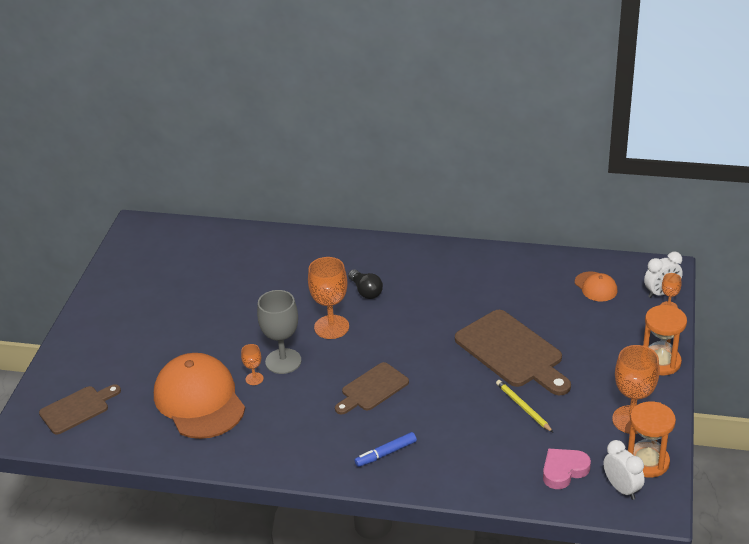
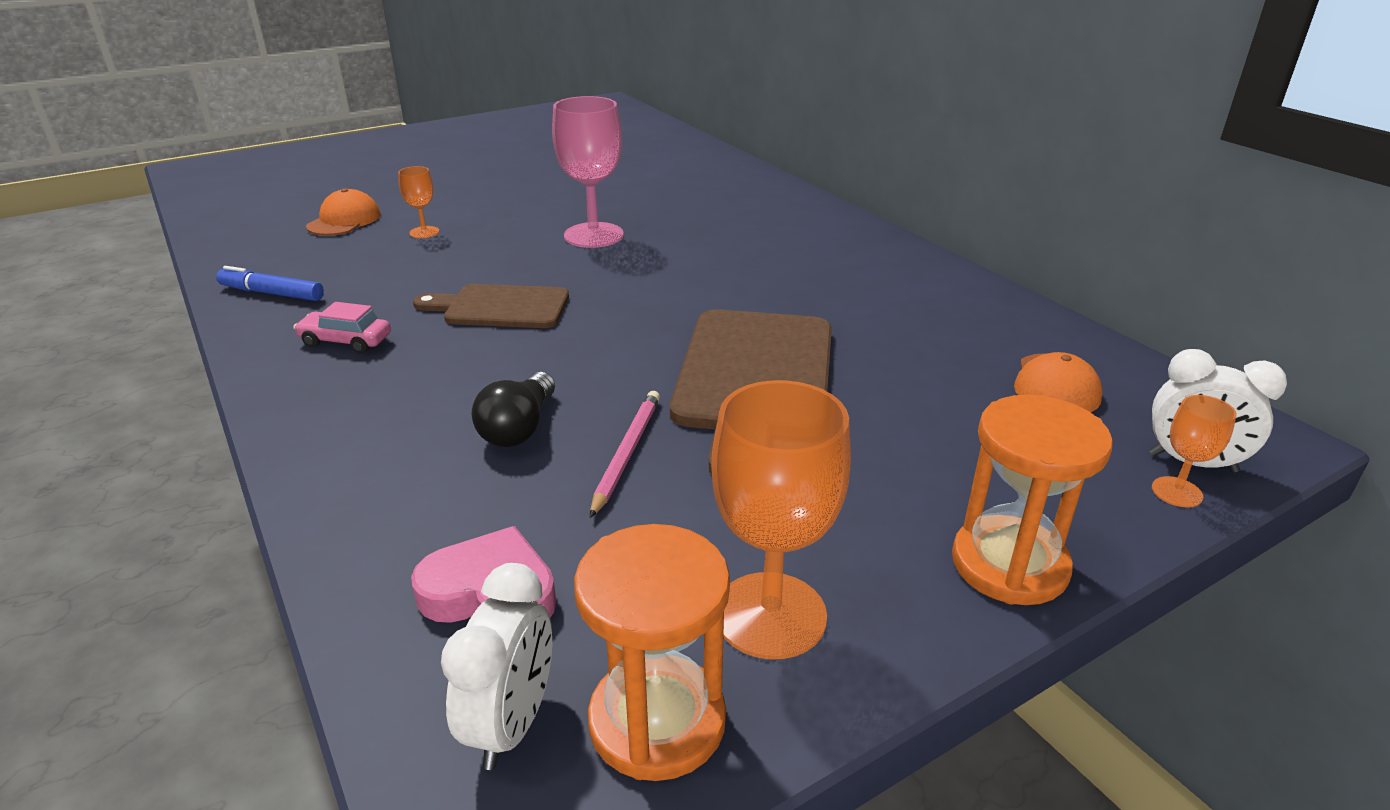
camera: 45 degrees right, 5 degrees down
(77, 409) = (262, 176): brown cutting board -> none
(199, 400) = (344, 220): orange cap -> orange cap, size x0.46
(283, 361) = (482, 235): grey goblet -> none
(331, 327) = (593, 235): orange goblet -> pink goblet
(350, 446) = (346, 341): none -> pink car
(366, 291) = (700, 227): black light bulb -> black light bulb (519, 428)
(386, 453) = (355, 376): blue marker -> blue marker (272, 293)
(523, 407) = (626, 453): yellow pencil -> pink pencil

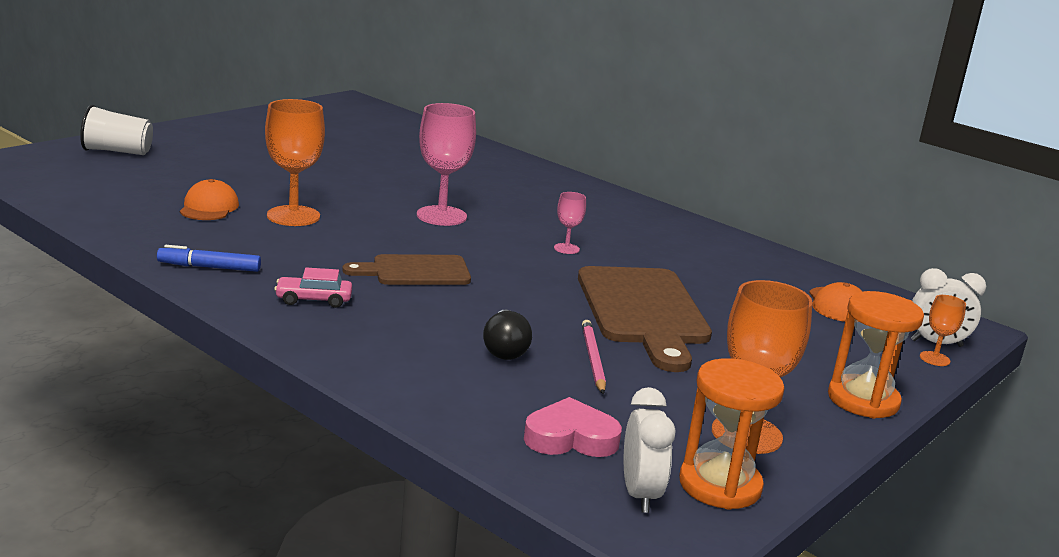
camera: 20 degrees left, 10 degrees down
(316, 158) = (117, 151): none -> white cup
(424, 232) = (293, 216): orange goblet -> orange goblet, size x2.03
(715, 282) = (566, 248): none -> pink goblet

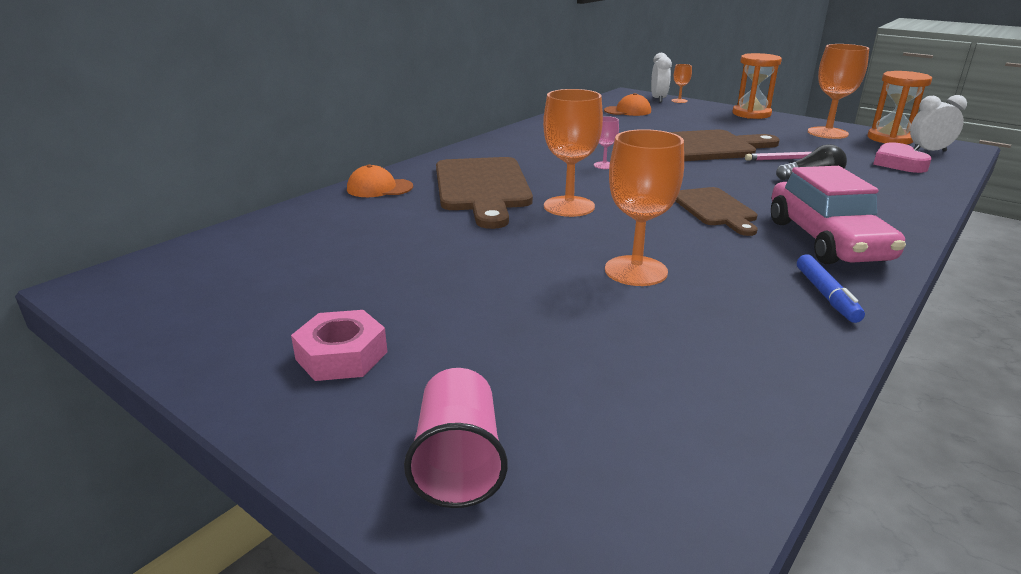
camera: 90 degrees left, 5 degrees up
(117, 151) = (458, 462): white cup -> pink cup
(209, 207) = (656, 324): orange cap -> orange cap (379, 188)
(231, 139) = (341, 355): none -> pink nut
(313, 300) = (827, 241): pink car -> pink car, size x2.23
(441, 216) = (569, 206): pink goblet -> orange goblet
(500, 193) = (482, 188): none -> brown cutting board

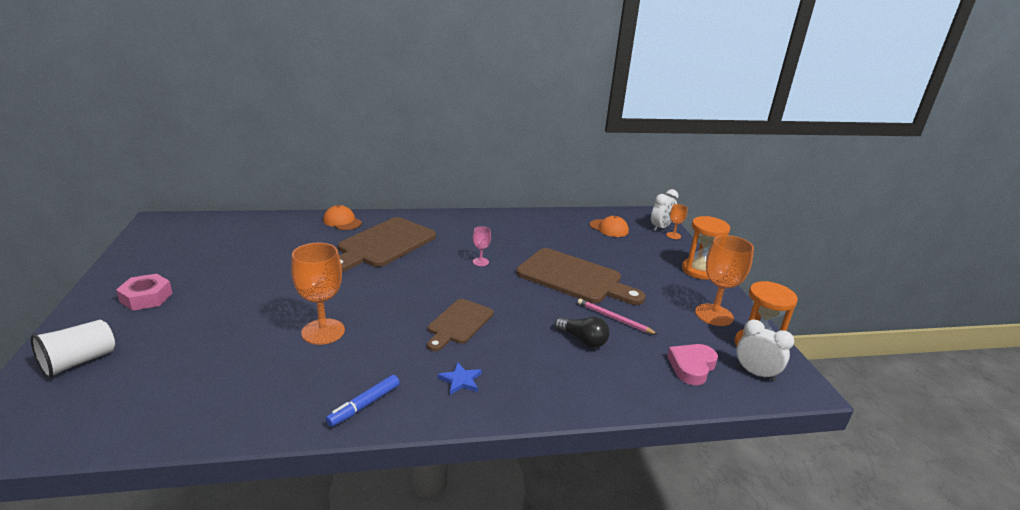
camera: 40 degrees right, 0 degrees up
(458, 462) = (79, 362): pink cup -> white cup
(569, 206) = (392, 278): orange goblet -> none
(827, 241) = (460, 380): pink car -> blue star

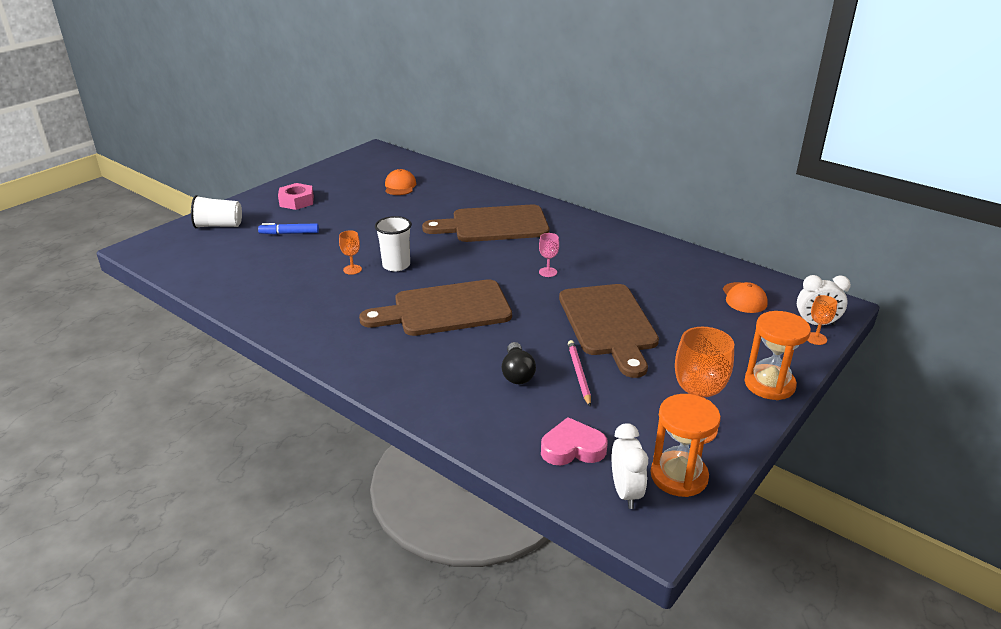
camera: 50 degrees right, 5 degrees up
(323, 331) = (352, 269): orange goblet -> orange goblet, size x0.49
(342, 221) = (494, 194): orange cap -> orange cap (400, 186)
(358, 309) = (396, 265): none -> white cup
(364, 405) = (302, 327): blue marker -> blue marker (289, 233)
(459, 323) = (445, 310): brown cutting board -> brown cutting board, size x1.67
(460, 380) = (379, 347): blue star -> none

